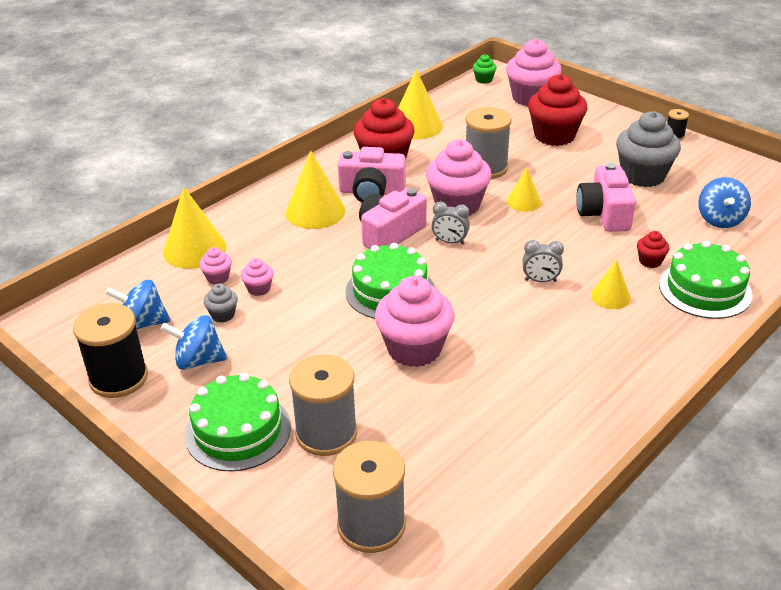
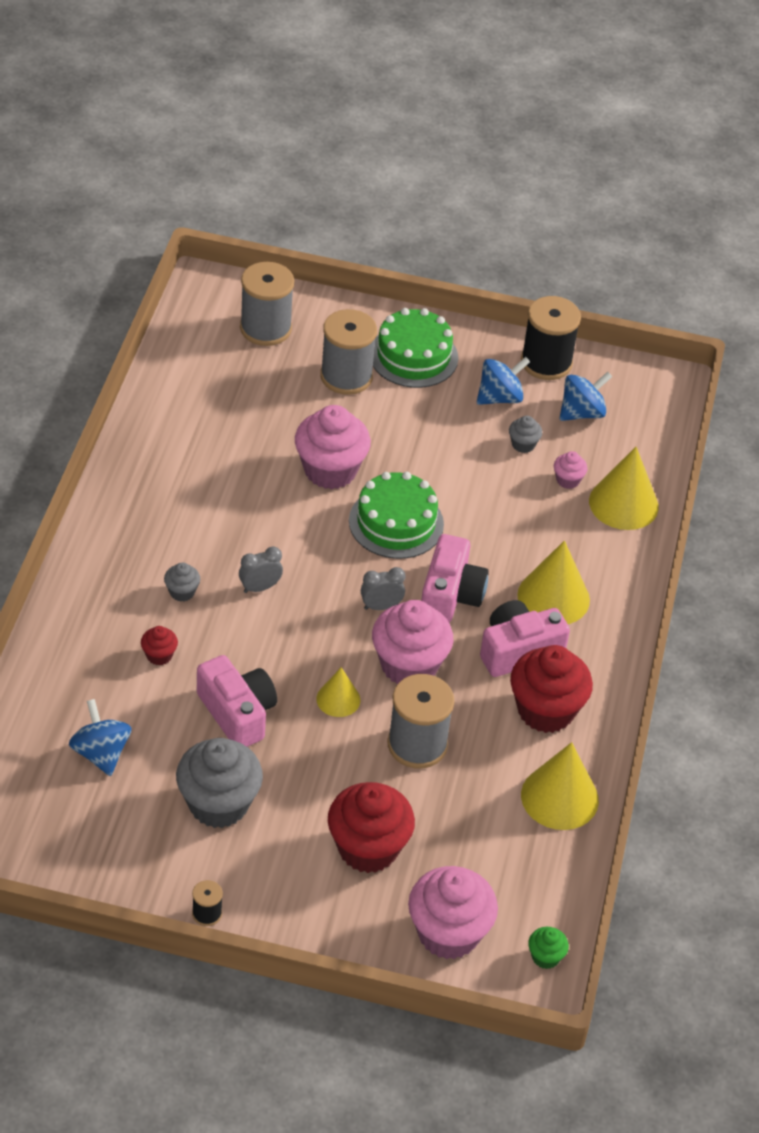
camera: 145 degrees right, 10 degrees up
(259, 289) = (518, 482): pink cupcake -> none
(610, 296) = (182, 592): yellow cone -> grey cupcake
(705, 289) = (90, 635): green cake -> none

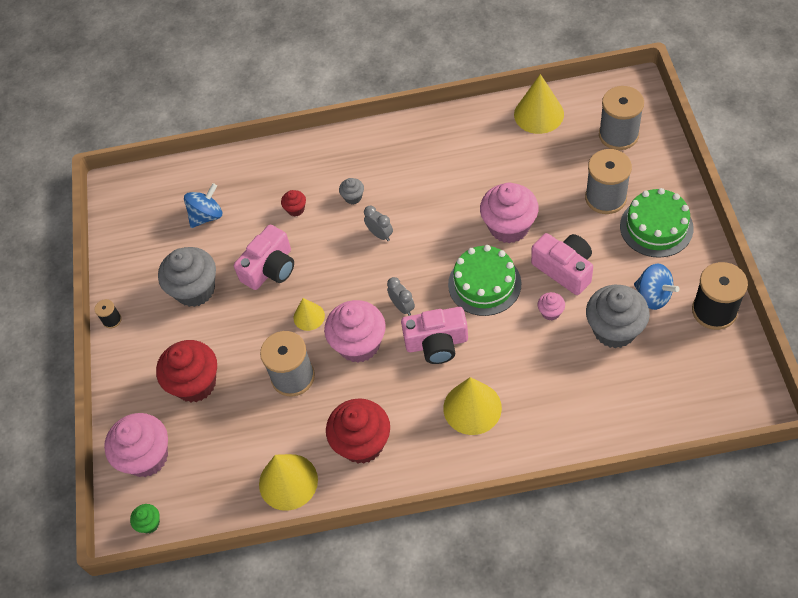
camera: 80 degrees right, 10 degrees up
(518, 651) = (408, 405): pink camera -> pink camera (564, 269)
(523, 444) = (614, 330): grey cupcake -> grey cupcake, size x2.20
(568, 480) = (597, 373): pink cupcake -> pink cupcake (550, 312)
(582, 413) = (676, 355): blue spinning top -> none
(623, 503) = (597, 419): yellow cone -> yellow cone (539, 114)

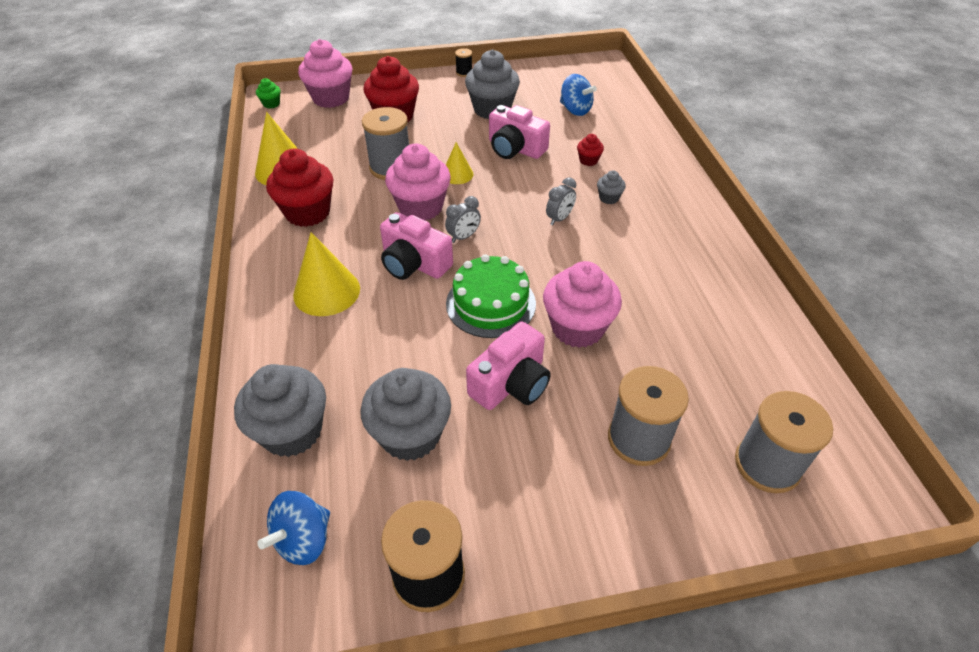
camera: 80 degrees right, 10 degrees down
(436, 343) = (414, 263): pink camera -> pink camera turned 45 degrees counterclockwise
(539, 114) = (780, 365): yellow cone -> none
(550, 312) = (445, 366): pink cupcake -> none
(618, 407) = (292, 431): none -> grey cupcake
(653, 296) = (462, 488): blue spinning top -> blue spinning top (303, 540)
(656, 227) = (589, 504): green cake -> none

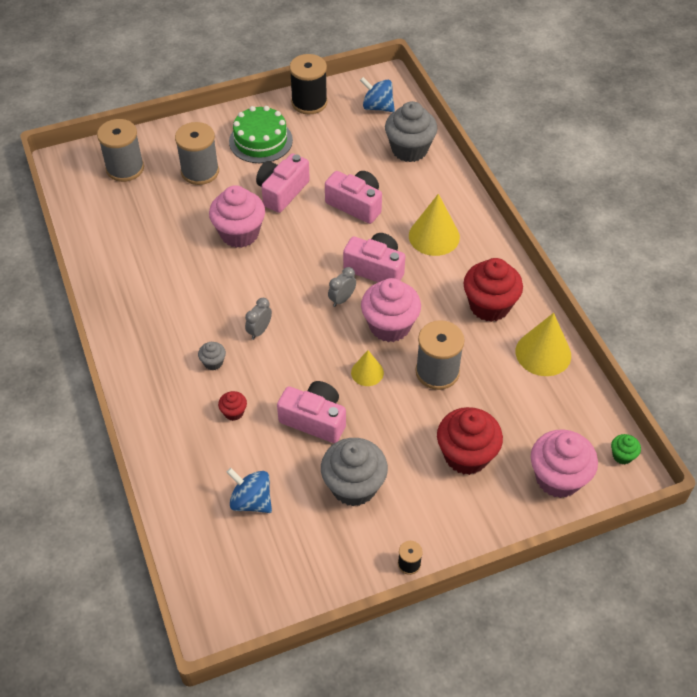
camera: 170 degrees right, 5 degrees up
(303, 540) = (377, 107): blue spinning top -> blue spinning top turned 90 degrees counterclockwise
(410, 348) = (356, 205): none -> pink camera
(410, 435) = (338, 156): grey cupcake -> none
(491, 303) = (306, 243): green cake -> green cake (260, 141)

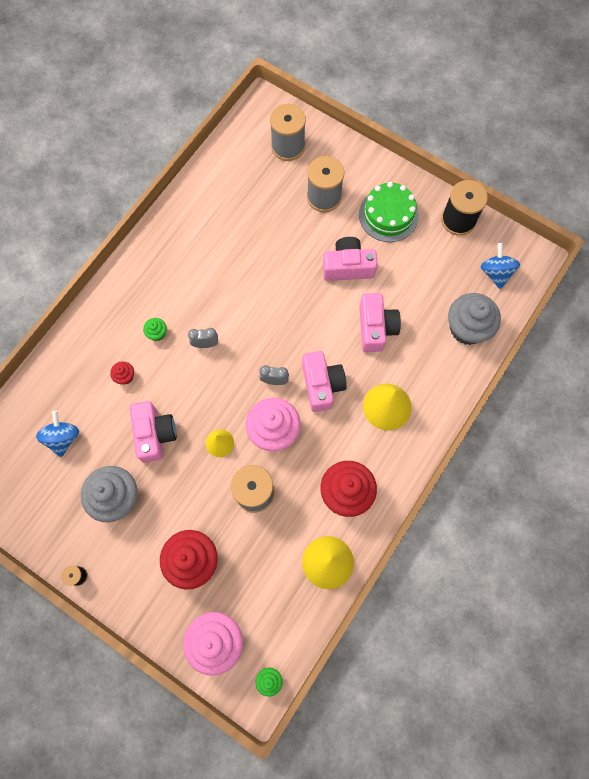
camera: 55 degrees right, 20 degrees up
(213, 362) = (157, 333): grey cupcake -> green cupcake
(239, 233) = (284, 267): pink cupcake -> none

